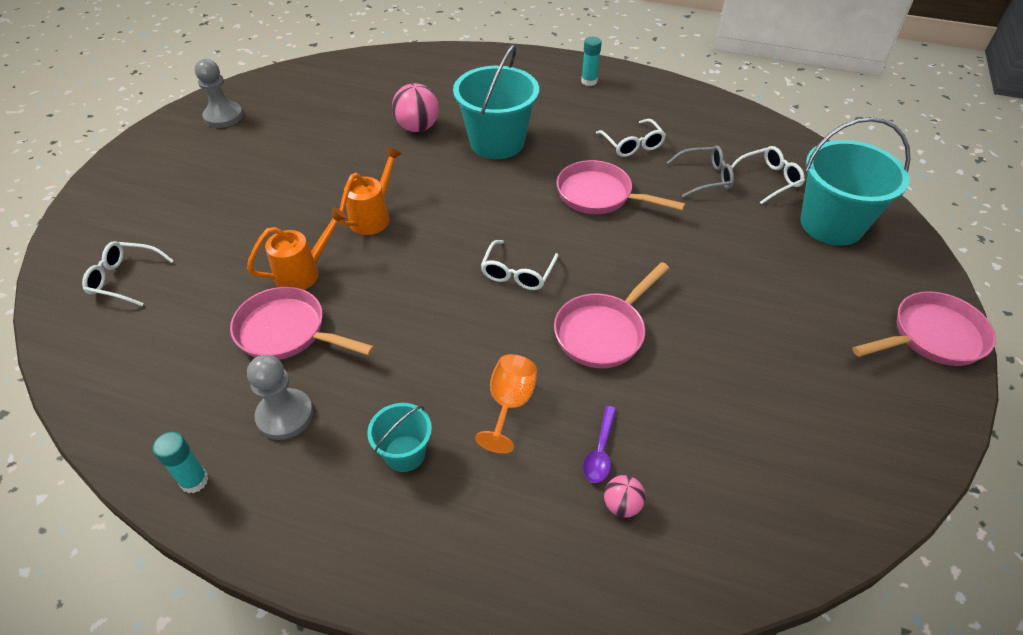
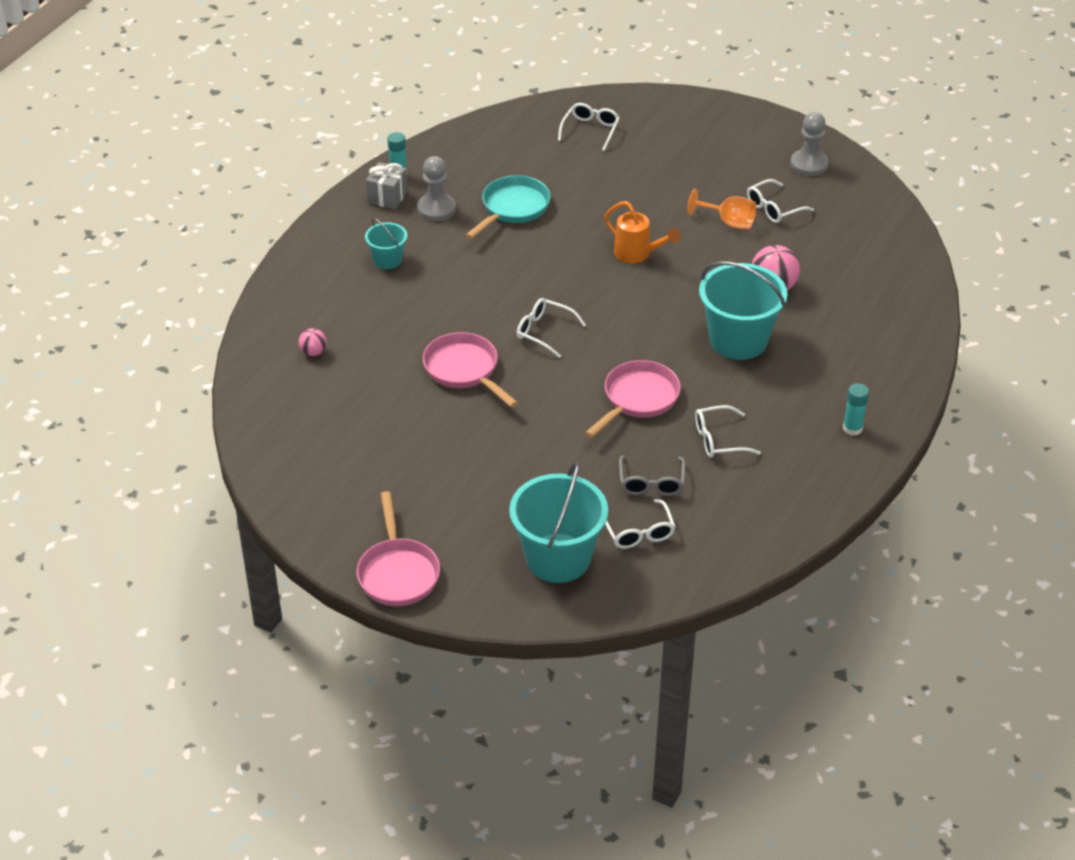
camera: 100 degrees right, 5 degrees down
(252, 484) = (387, 197): none -> grey gift
(287, 332) = (512, 209): pink pan -> turquoise pan
(295, 133) = (773, 208): none -> white glasses
(304, 273) = (575, 216): orange watering can -> none
(509, 404) = (411, 311): orange goblet -> orange goblet (728, 222)
(600, 452) = (356, 349): purple spoon -> none

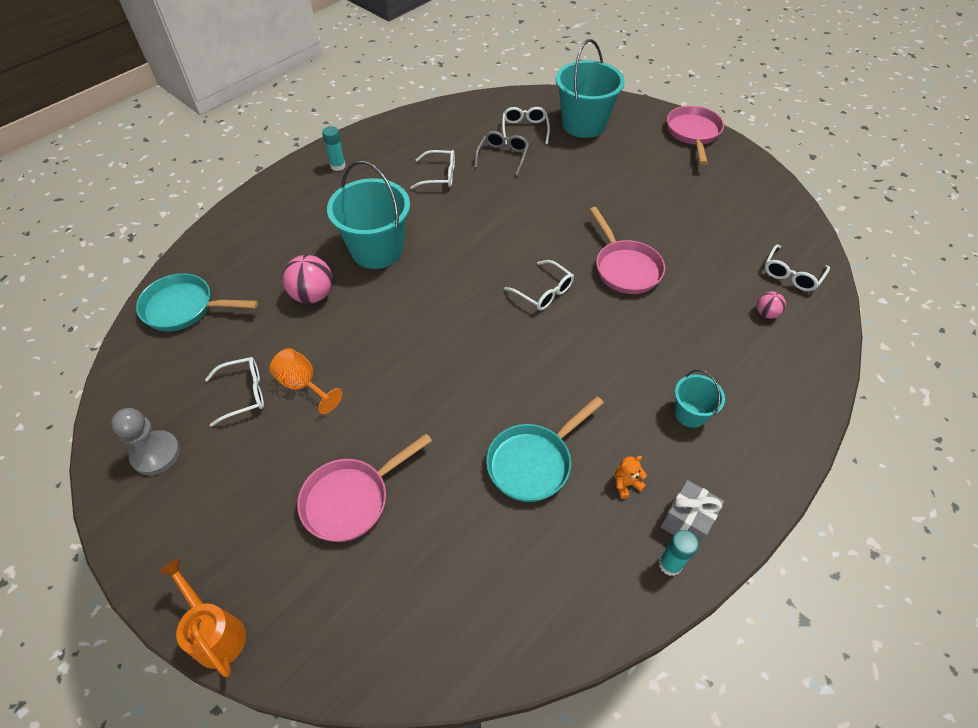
camera: 165 degrees left, 10 degrees up
(436, 209) = (626, 484): grey pawn -> orange teddy bear
(590, 130) = (385, 596): white glasses -> white glasses (791, 275)
(637, 254) = (420, 363): orange watering can -> orange watering can (216, 633)
(637, 399) = (486, 216): pink pan -> pink pan (351, 499)
(885, 256) = (184, 308): none -> turquoise pan

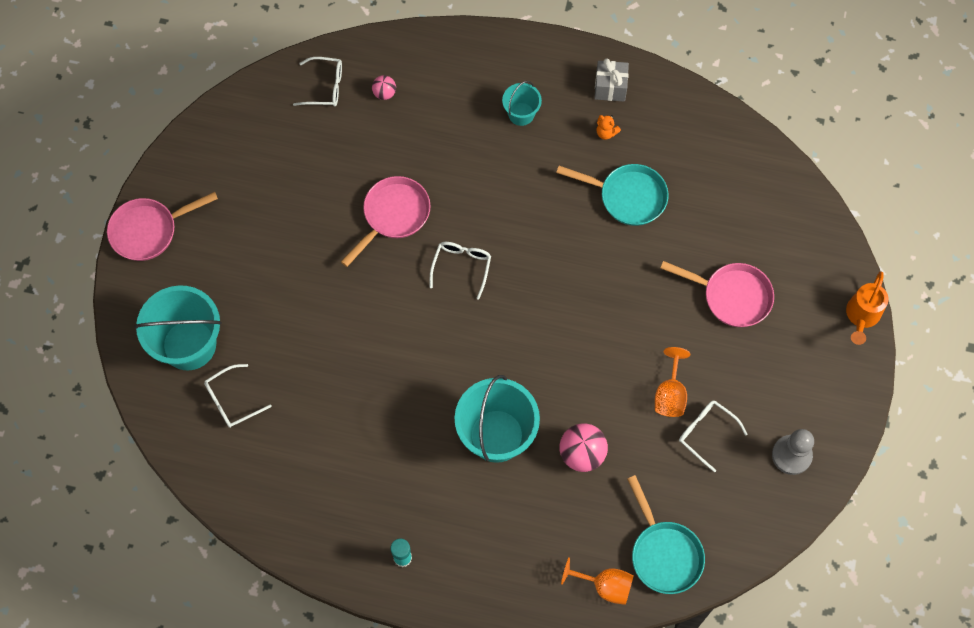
camera: 120 degrees left, 15 degrees up
(203, 260) = (605, 586): none -> orange goblet
(439, 175) = (359, 443): white glasses -> none
(503, 156) = (292, 398): grey glasses -> none
(670, 564) = (646, 87): turquoise glue stick -> none

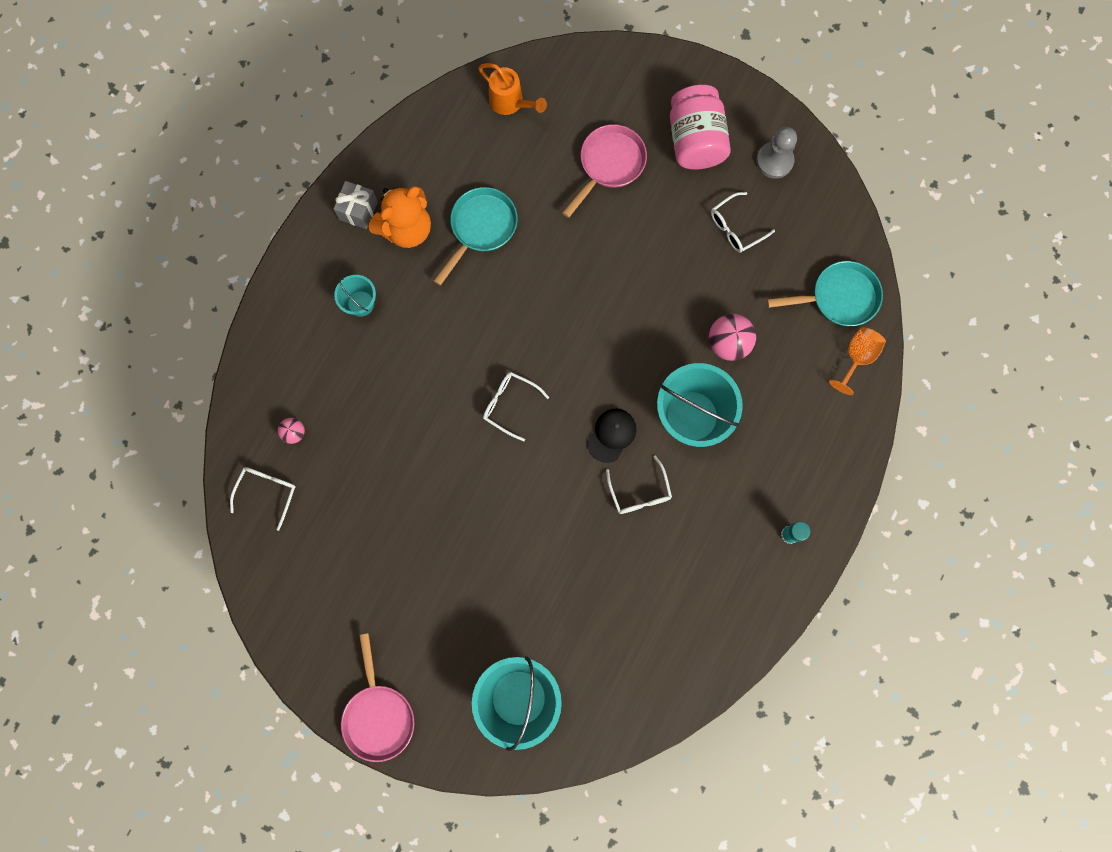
camera: 75 degrees left, 10 degrees up
(232, 401) = (590, 666): white glasses -> white glasses (639, 492)
(393, 216) = (435, 457): pink pan -> none
(457, 366) = (611, 435): none -> black cap
(606, 133) = (406, 228): orange teddy bear -> orange teddy bear, size x2.49
(670, 394) = (691, 248): orange goblet -> none
(786, 372) = (695, 140): none -> pink jar
(861, 316) = (659, 60): orange watering can -> orange watering can (510, 103)

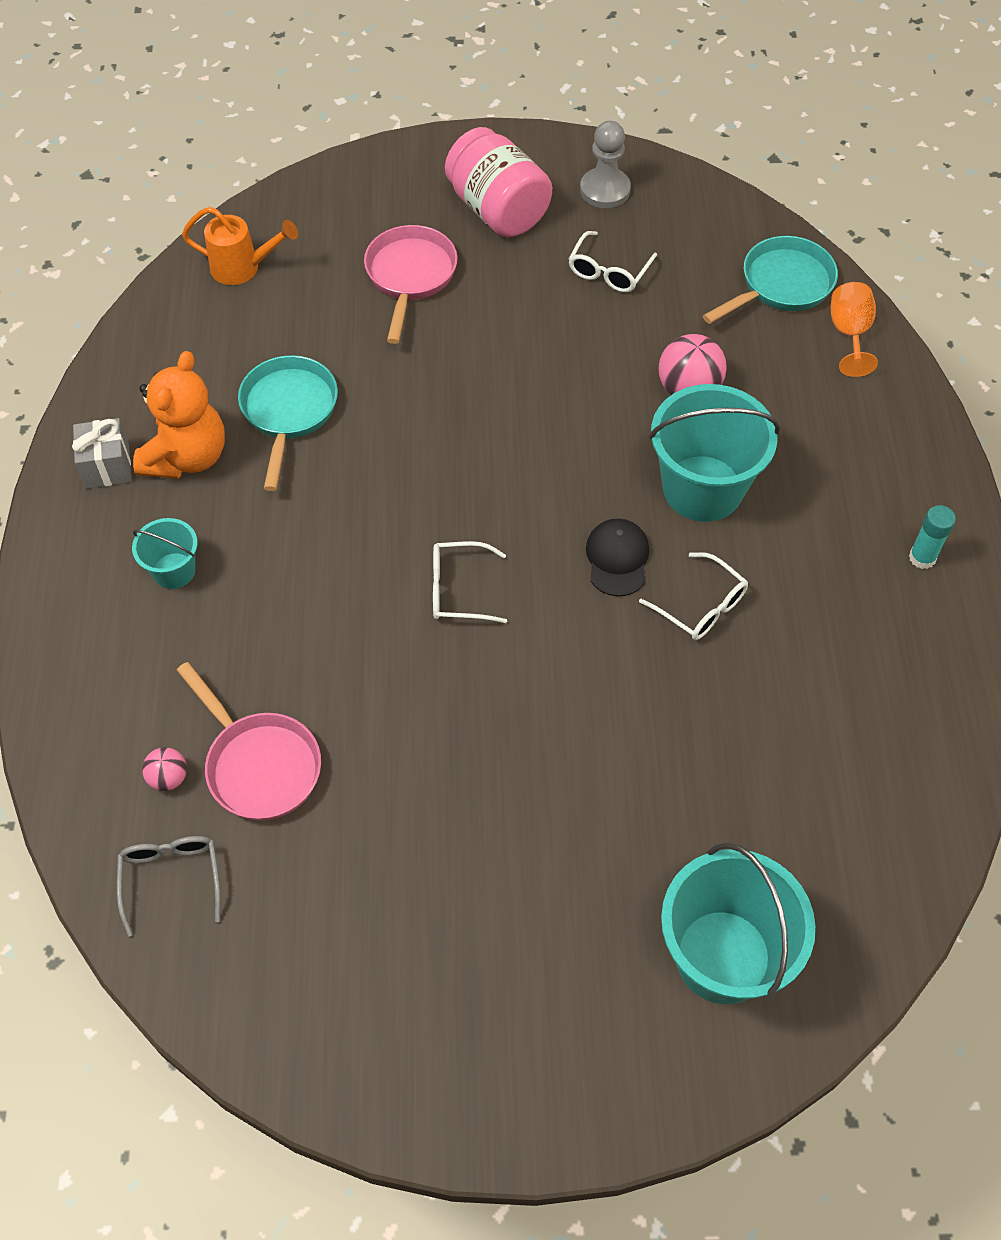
camera: 30 degrees left, 20 degrees down
(267, 492) = (171, 878): white glasses -> grey glasses
(378, 715) = (533, 1104): pink pan -> pink pan (259, 765)

